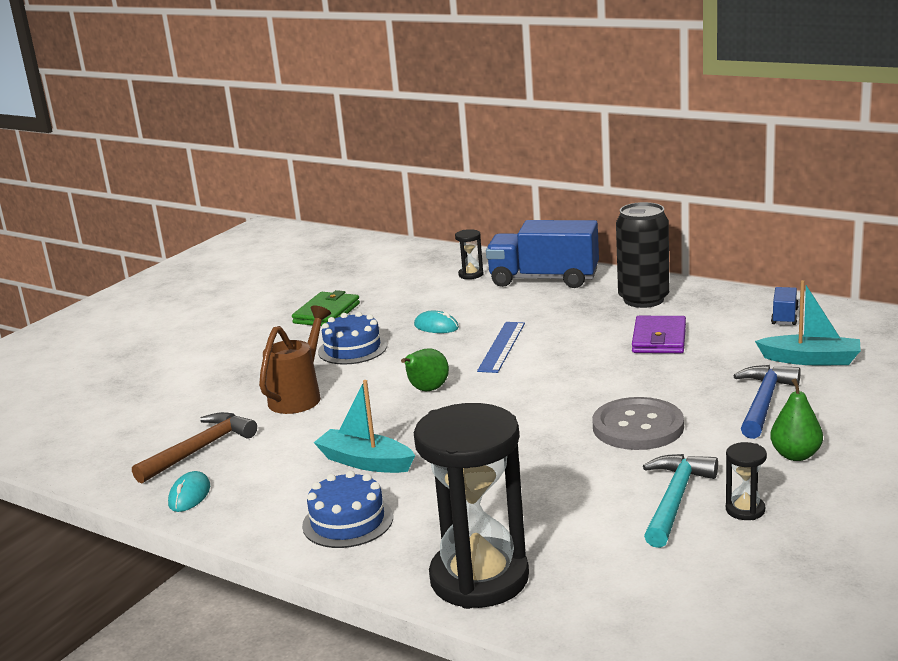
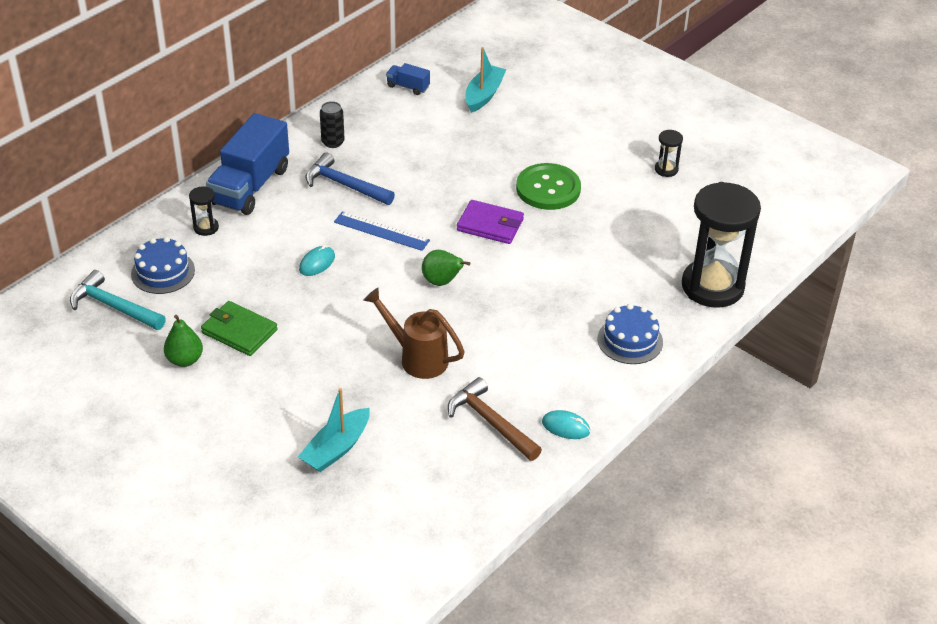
camera: 85 degrees left, 20 degrees up
(352, 349) = (335, 319): blue cake -> blue cake (163, 272)
(365, 462) = (548, 326): turquoise boat -> turquoise boat (336, 448)
(638, 427) = (548, 188): grey button -> green button
(643, 299) = (333, 142): black can -> black can, size x0.53
(659, 339) = (413, 150): purple wallet -> purple wallet (490, 225)
(675, 500) = (647, 193): turquoise hammer -> turquoise hammer (114, 306)
(764, 402) = (537, 129): blue hammer -> blue hammer (345, 185)
(795, 455) = (610, 135): green pear -> green pear (185, 360)

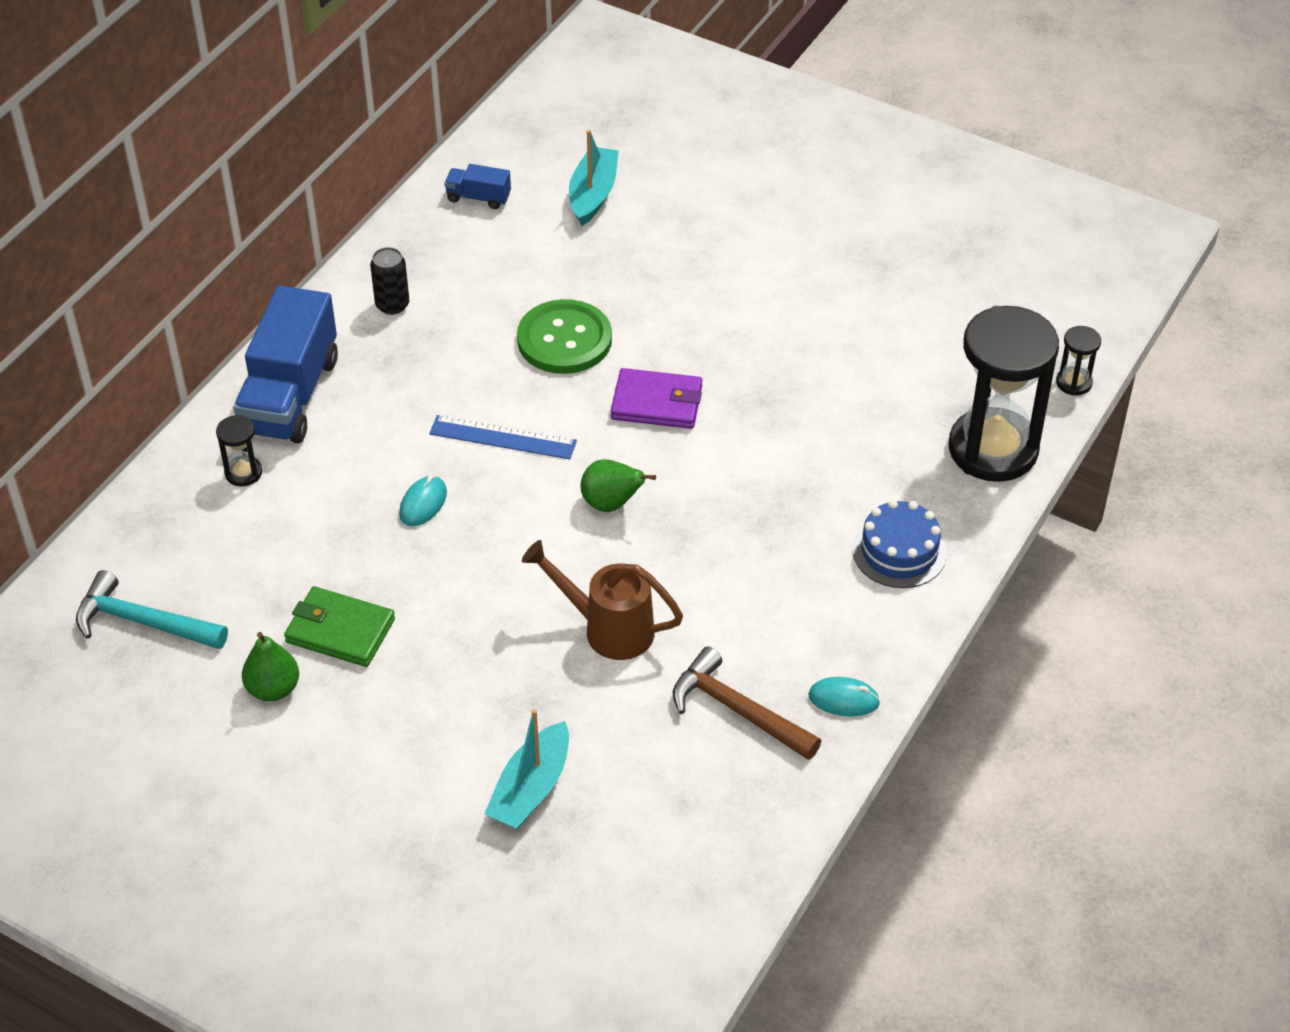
camera: 10 degrees left, 5 degrees up
(163, 272) = (200, 554): blue cake -> none
(345, 185) = (429, 372): blue hammer -> none
(548, 188) = (724, 332): green button -> green button (564, 340)
(666, 169) = (884, 275): black hourglass -> black hourglass (1074, 383)

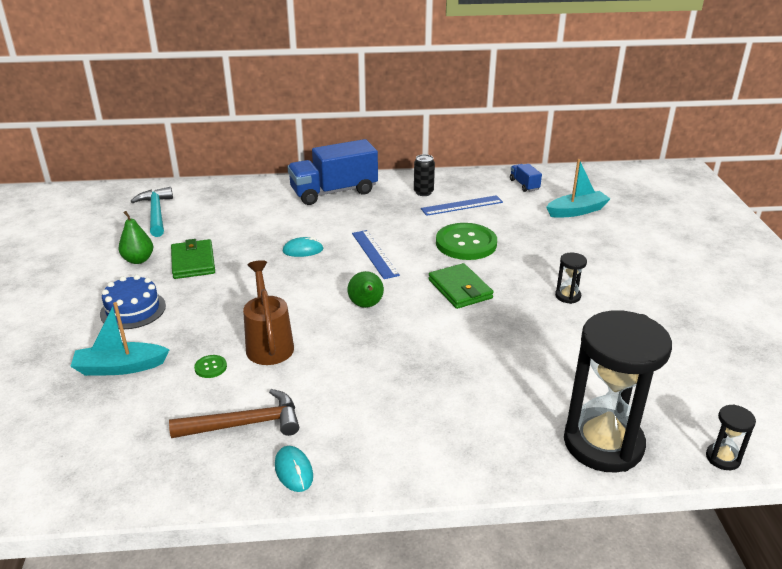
camera: 55 degrees right, 15 degrees down
(243, 473) = (272, 200): black hourglass -> black hourglass (567, 296)
(468, 288) = (462, 205): none -> blue ruler
(608, 701) = (210, 367): none -> green button
(657, 403) = (460, 289): purple wallet -> green wallet
(738, 710) = (244, 424): brown hammer -> brown hammer turned 75 degrees clockwise
(899, 551) = (455, 438): blue cake -> blue cake (133, 310)

